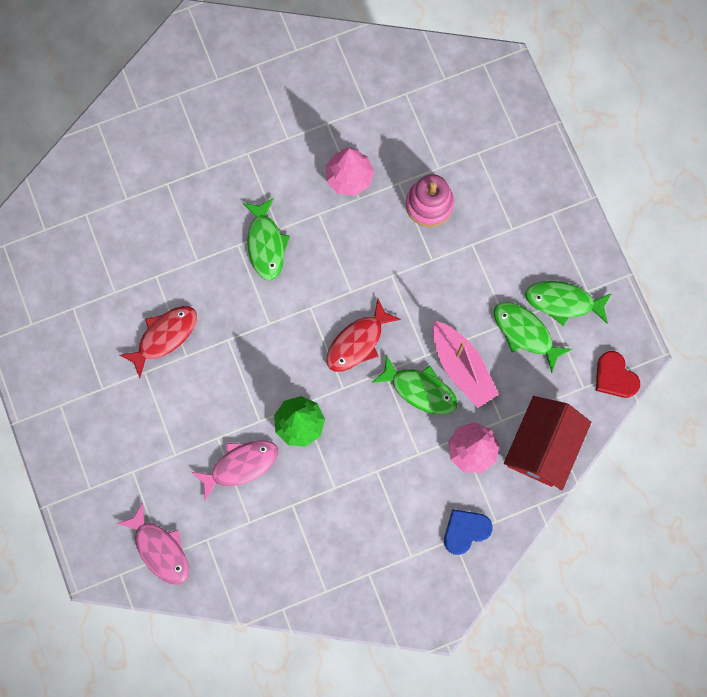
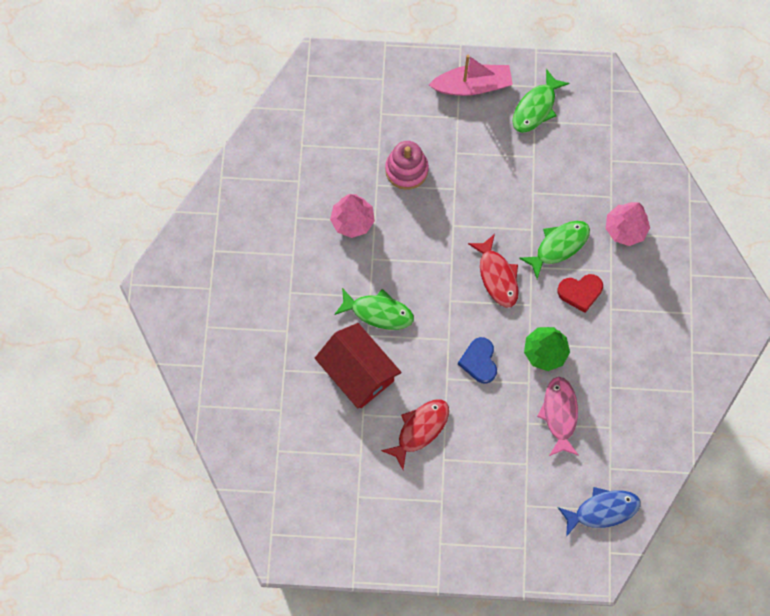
camera: 65 degrees left, 5 degrees down
(160, 549) = (602, 510): pink fish -> blue fish
(164, 336) = (420, 429): red fish -> red fish turned 60 degrees clockwise
(461, 367) = (554, 206): pink boat -> pink boat (472, 86)
(465, 531) = (688, 263): blue heart -> blue heart (479, 361)
(525, 333) = (548, 147): green fish -> none
(542, 446) = (645, 176): red house -> red house (358, 372)
(614, 377) = (613, 98): red heart -> red heart (580, 292)

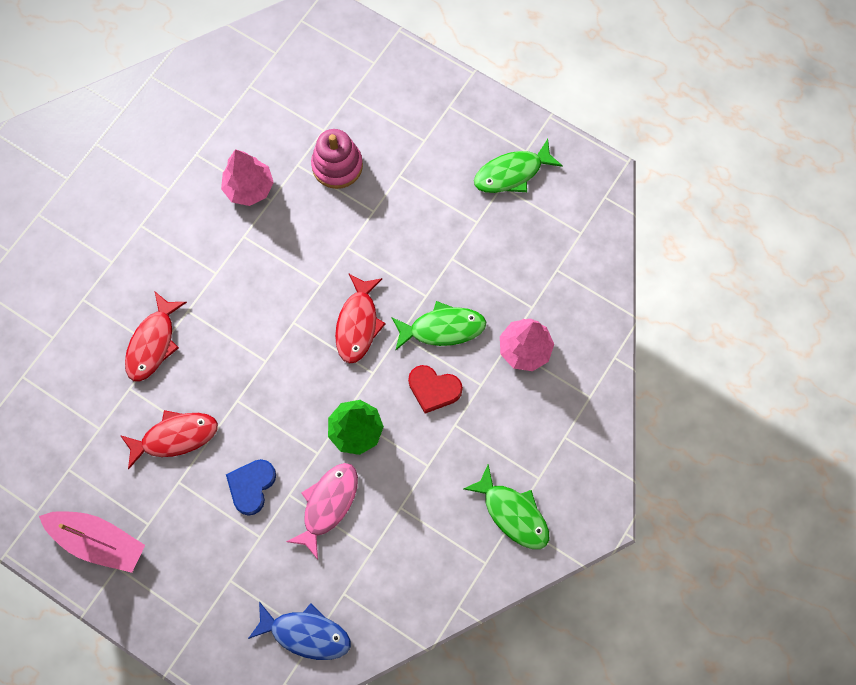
camera: 30 degrees right, 0 degrees up
(358, 372) = (153, 343): red house -> red fish
(378, 312) = (213, 293): green fish -> green fish (512, 513)
(472, 86) = (460, 117): pink boat -> pink boat (98, 541)
(479, 361) = (281, 401): blue heart -> blue heart (251, 486)

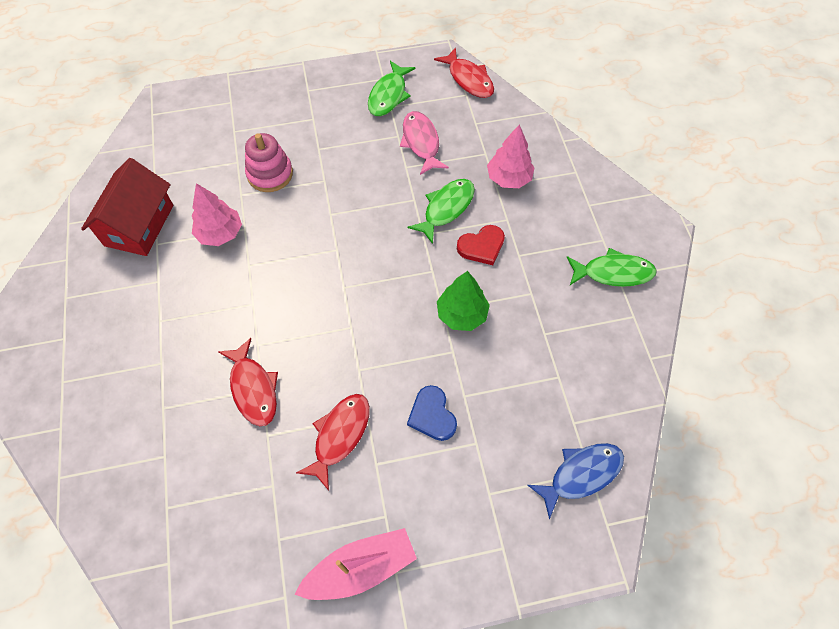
camera: 45 degrees left, 10 degrees down
(198, 125) = (139, 225): none -> red house
(328, 504) = (497, 376): pink fish -> pink fish (421, 142)
(358, 324) = (389, 251): red fish -> red fish (468, 79)

